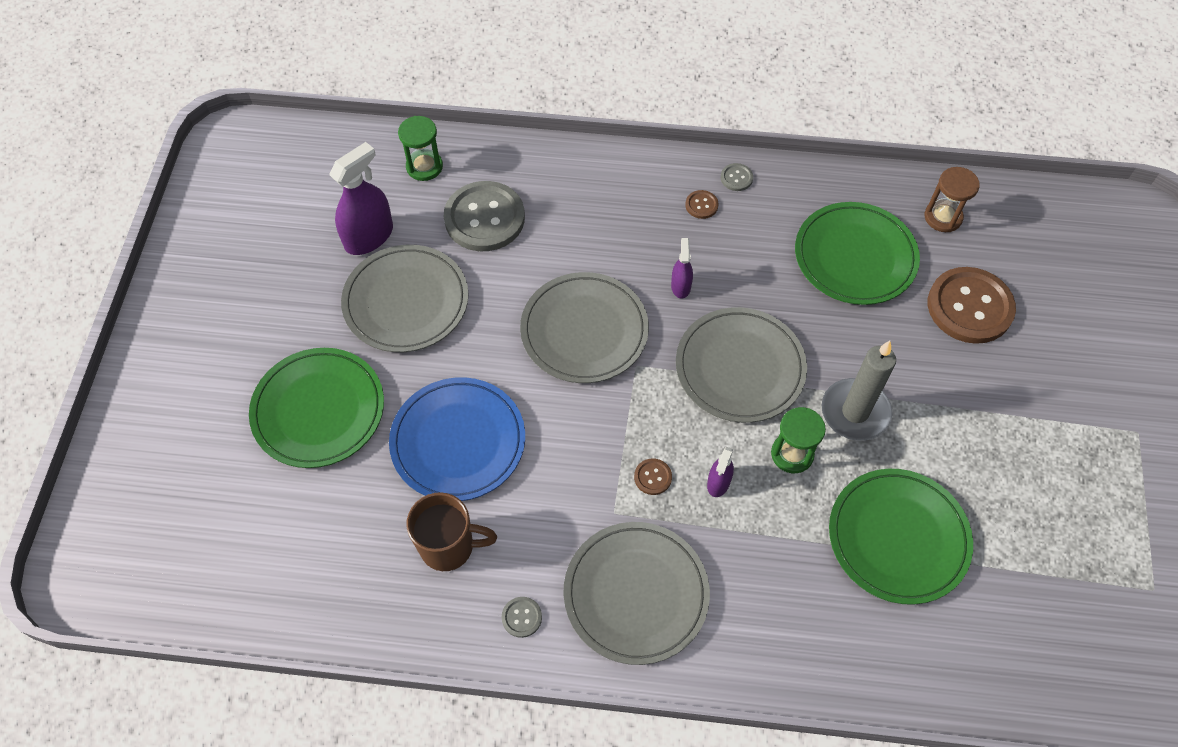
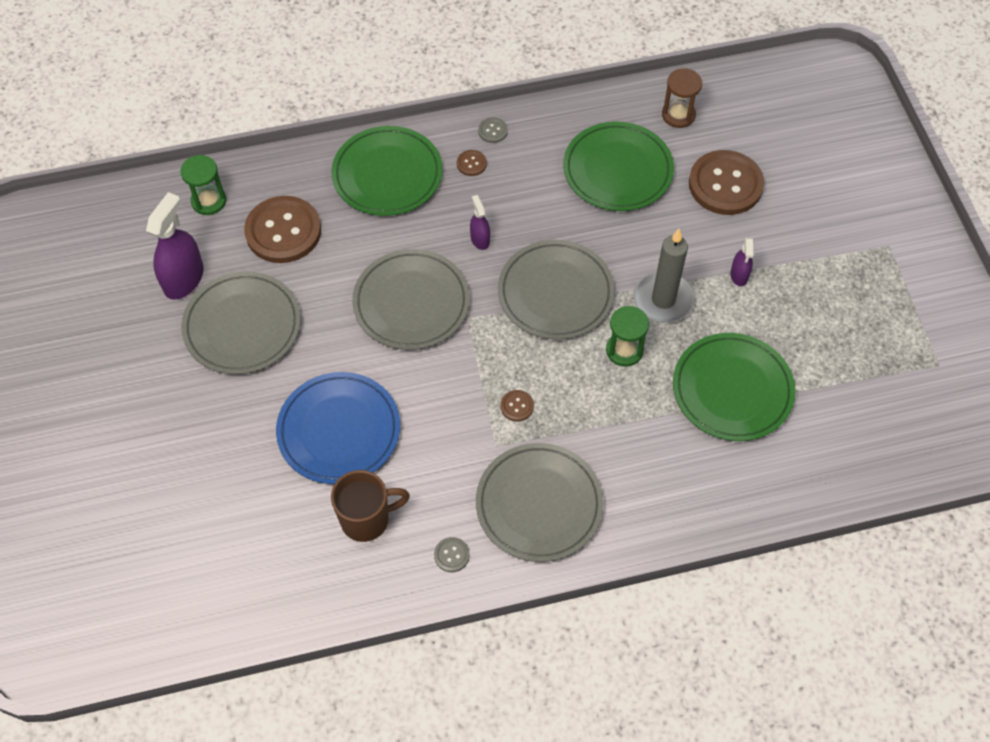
camera: 20 degrees left, 0 degrees up
(318, 410) = (203, 444): green plate -> green plate (387, 174)
(484, 218) = (283, 231): grey button -> brown button
(718, 483) = (573, 393): purple spray bottle -> purple spray bottle (739, 275)

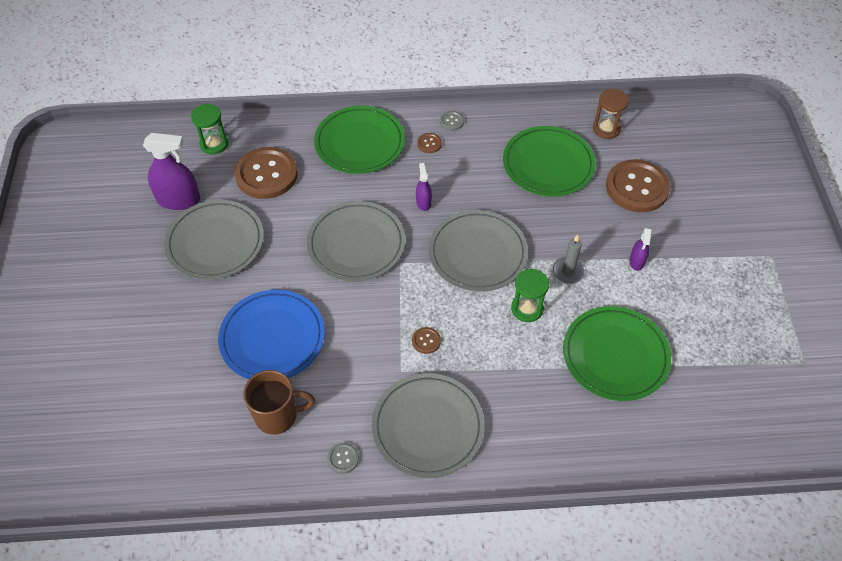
camera: 10 degrees right, 5 degrees down
(183, 279) = (178, 200): purple spray bottle -> purple spray bottle turned 60 degrees clockwise
(663, 300) = (568, 272): grey candle -> grey candle, size x0.60

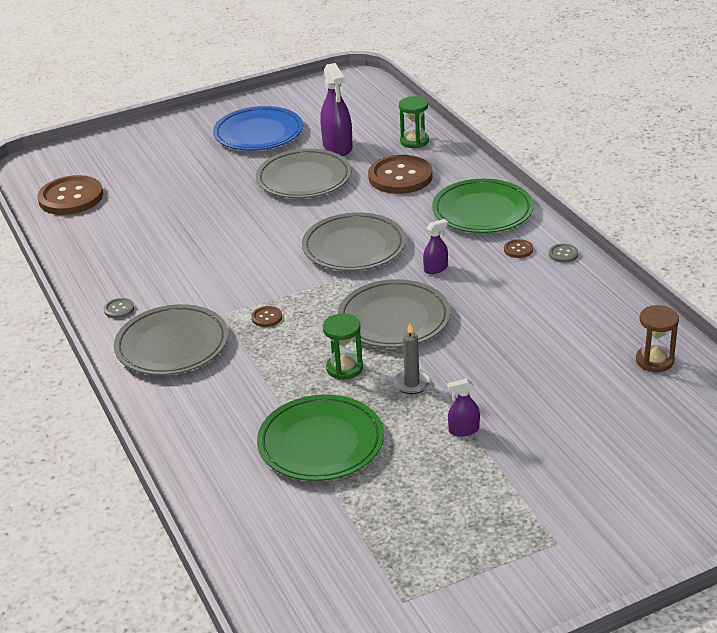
camera: 70 degrees right, 20 degrees down
(272, 338) = (221, 237): blue plate -> blue plate (258, 133)
(278, 416) = (145, 264): brown mug -> none
(548, 164) = (557, 332): green plate -> none
(637, 187) = (578, 405): brown button -> brown button (71, 197)

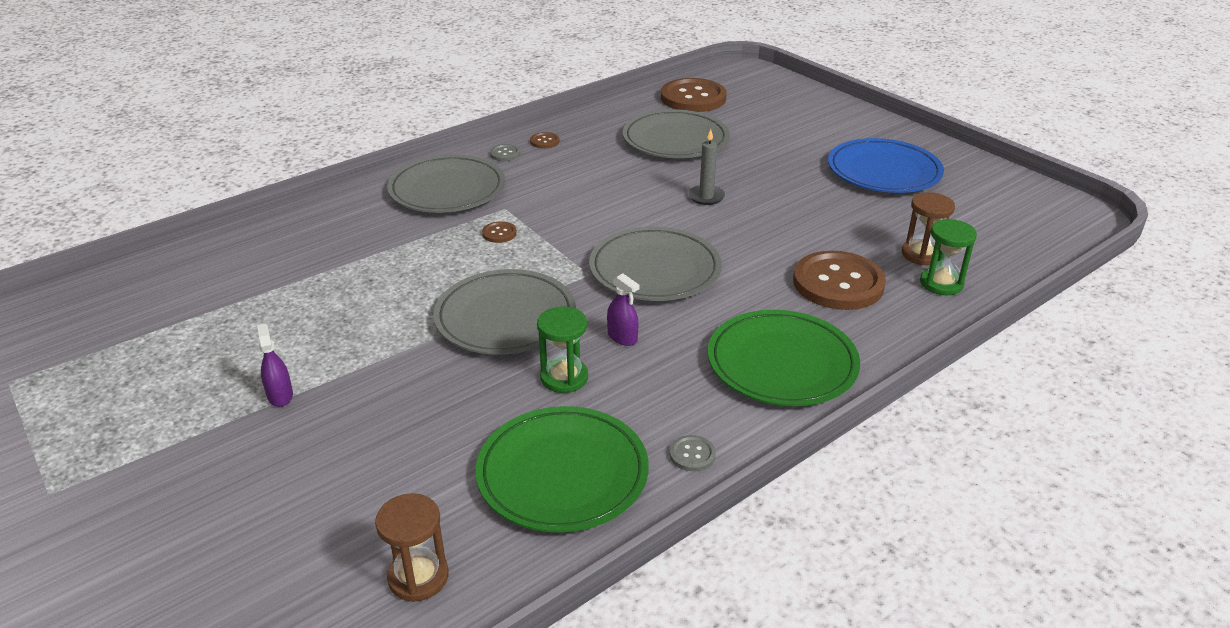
camera: 75 degrees right, 0 degrees up
(304, 178) = (796, 215): grey plate -> grey plate (675, 140)
(321, 443) = (276, 297): green plate -> green plate (562, 474)
(337, 147) = (886, 227): purple spray bottle -> none
(344, 368) = (406, 295): green hourglass -> green hourglass (564, 377)
(378, 141) = (922, 254): none -> brown hourglass
(412, 383) = (375, 346): grey candle -> grey candle (706, 197)
(518, 250) = (690, 407): brown button -> brown button (544, 141)

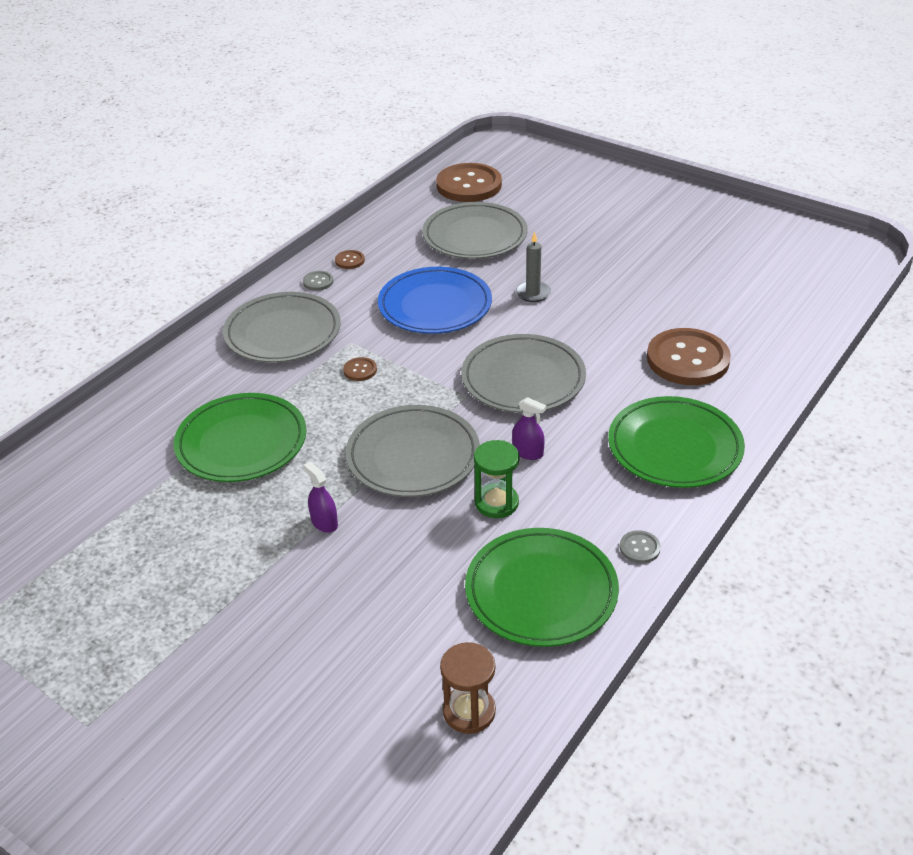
camera: 15 degrees left, 5 degrees up
(280, 396) = (247, 580): purple spray bottle -> purple spray bottle (324, 522)
(352, 274) = (241, 442): none -> green plate
(883, 171) = (678, 236): blue plate -> blue plate (435, 305)
(922, 254) = (745, 316): brown hourglass -> none
(941, 283) = (772, 342): green hourglass -> none

